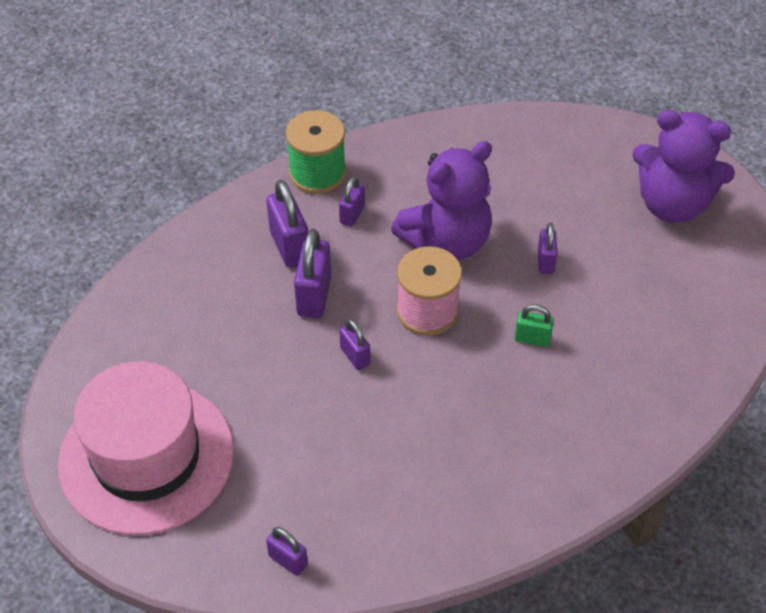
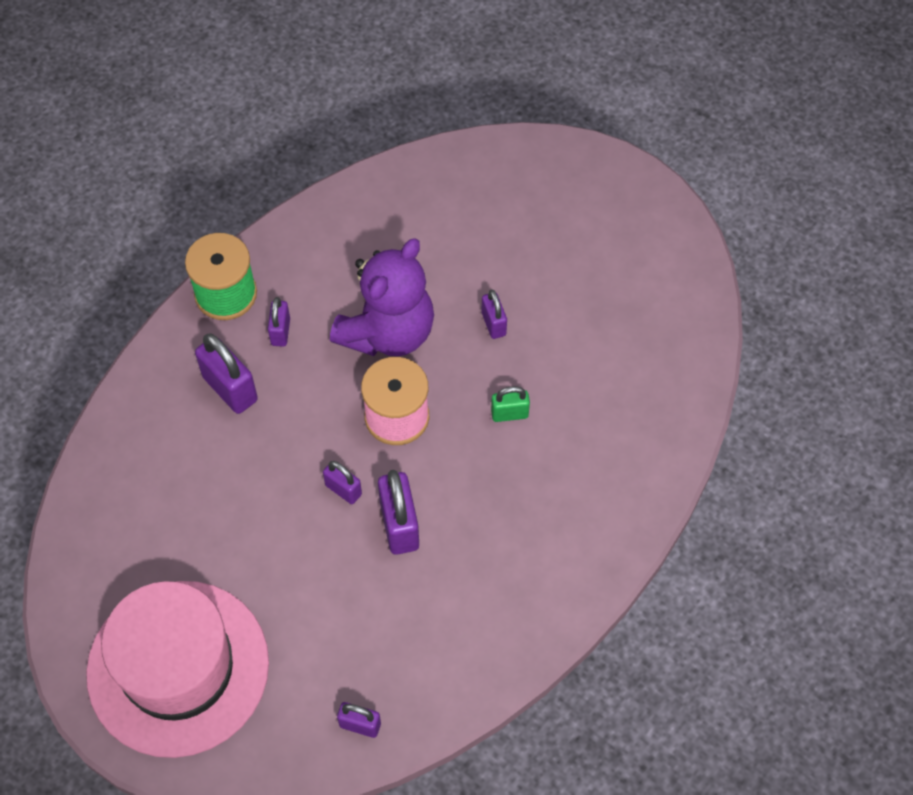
camera: 20 degrees left, 10 degrees up
(314, 296) = (277, 436): purple padlock -> purple padlock (399, 525)
(672, 204) = (596, 220): purple teddy bear -> none

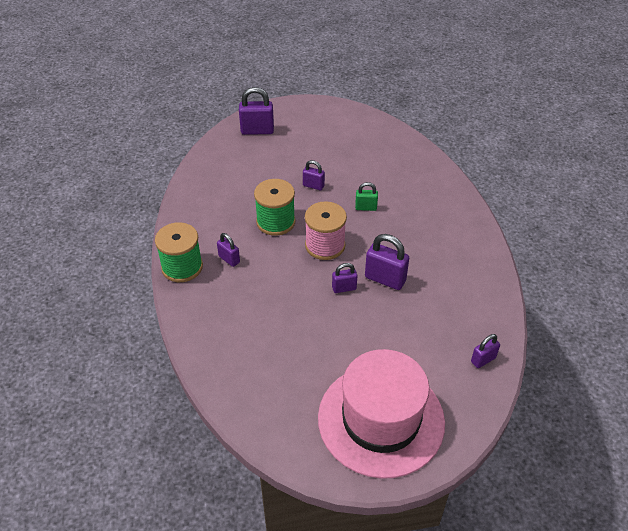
camera: 50 degrees left, 15 degrees down
(230, 389) = (238, 298): purple padlock -> purple padlock (257, 130)
(388, 332) = (275, 222): purple teddy bear -> green spool
(509, 414) = (366, 207): green padlock -> green padlock turned 60 degrees clockwise

